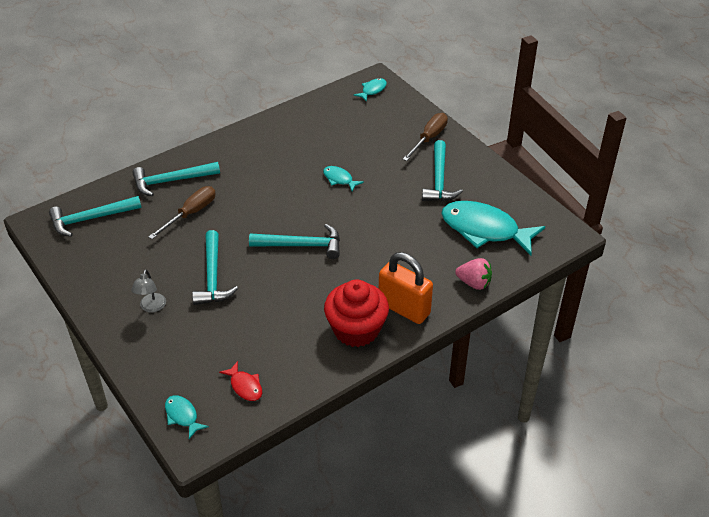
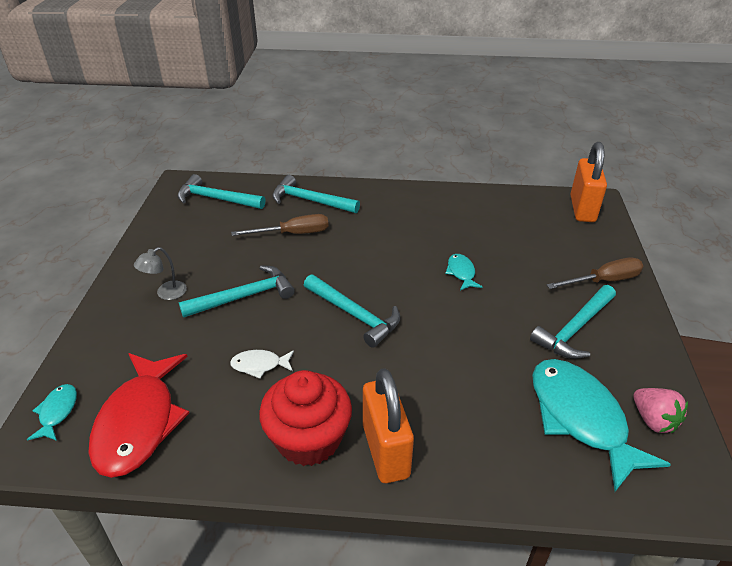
camera: 40 degrees right, 5 degrees down
(212, 276) = (244, 297): turquoise hammer -> turquoise hammer turned 150 degrees counterclockwise
(245, 386) = (139, 422): red fish -> red fish, size x2.22
(278, 310) = (259, 365): none -> white fish
(372, 90) = (582, 209): turquoise fish -> orange padlock
(474, 283) = (503, 477): pink strawberry -> pink strawberry (653, 420)

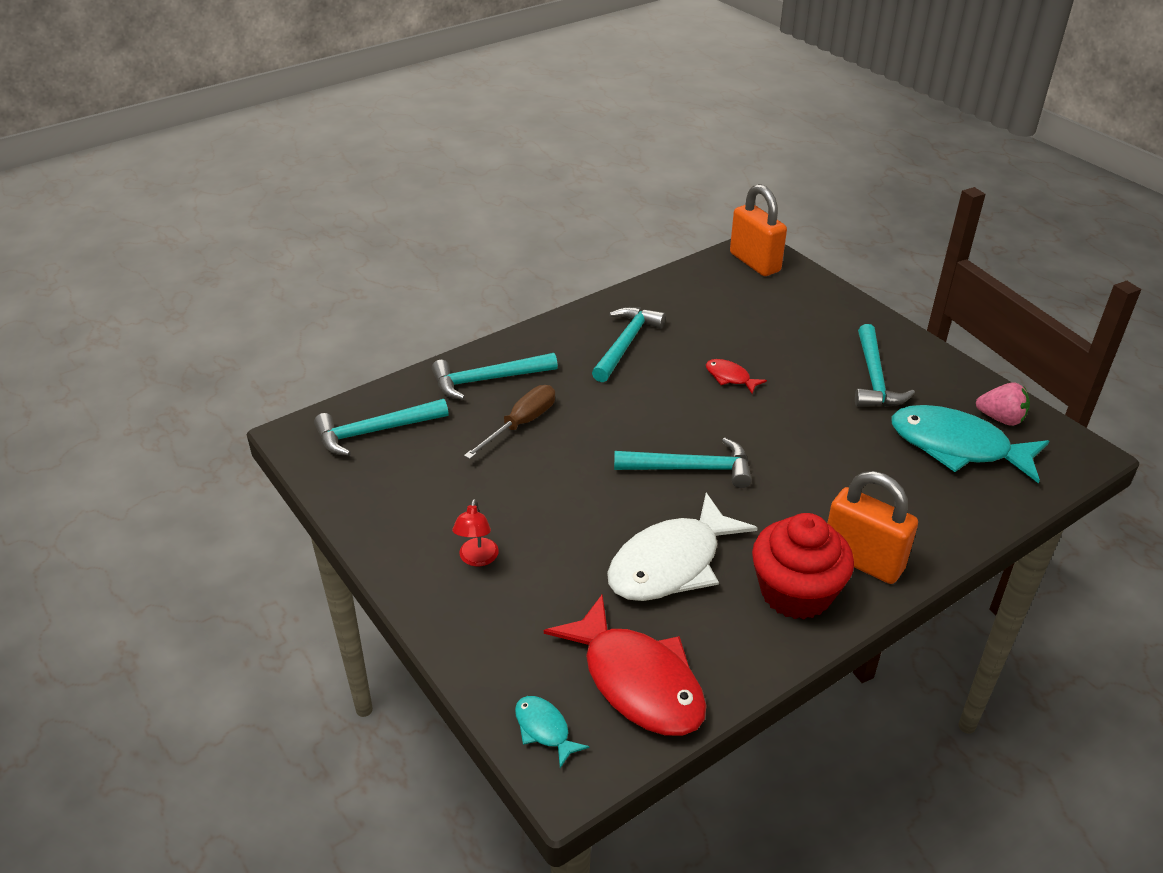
camera: 40 degrees left, 0 degrees up
(166, 293) = (477, 559): grey lamp -> red lamp
(244, 297) = (564, 513): turquoise hammer -> turquoise hammer (626, 344)
(259, 365) = (671, 563): white fish -> white fish, size x2.22
(461, 273) = (730, 377): turquoise fish -> red fish
(603, 281) = (847, 323): brown screwdriver -> none

